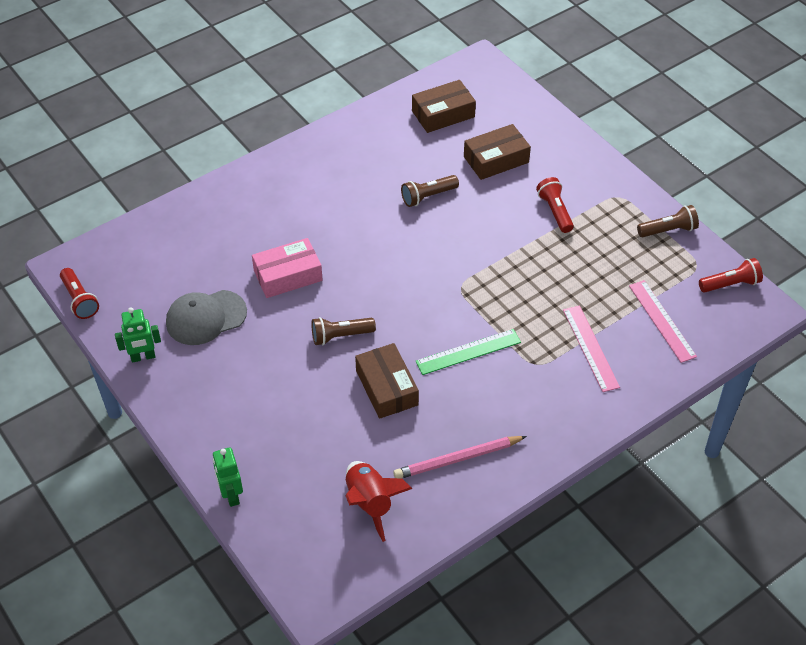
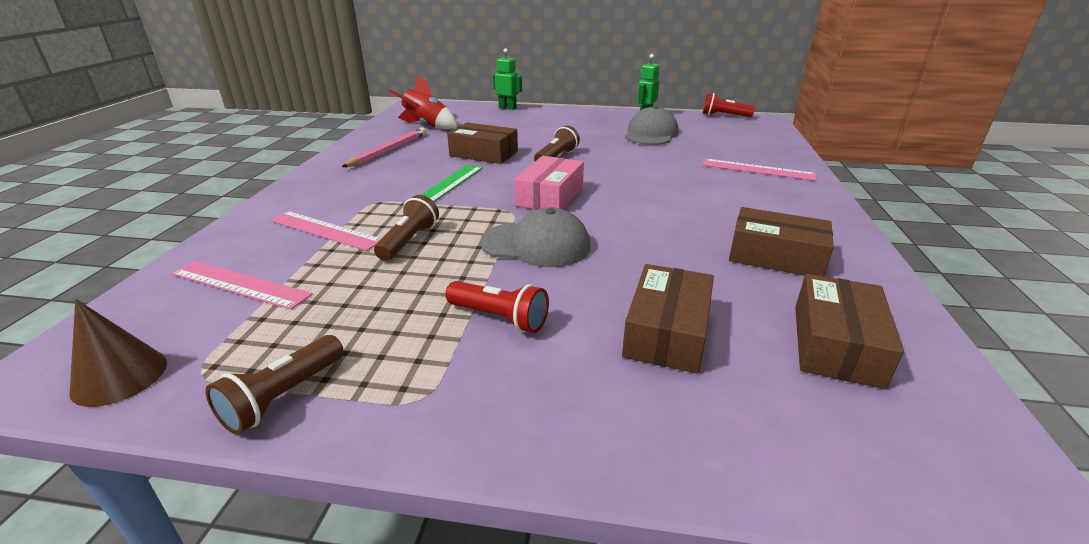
camera: 135 degrees right, 20 degrees down
(237, 214) = (757, 170): none -> pink ruler
(288, 275) = (650, 163): pink box -> pink box (550, 196)
(380, 155) = (775, 256): none -> brown box
(428, 196) = (660, 251): brown flashlight -> brown flashlight (409, 241)
(483, 246) = (536, 244): none -> grey cap
(730, 284) = (120, 376): red flashlight -> brown cone

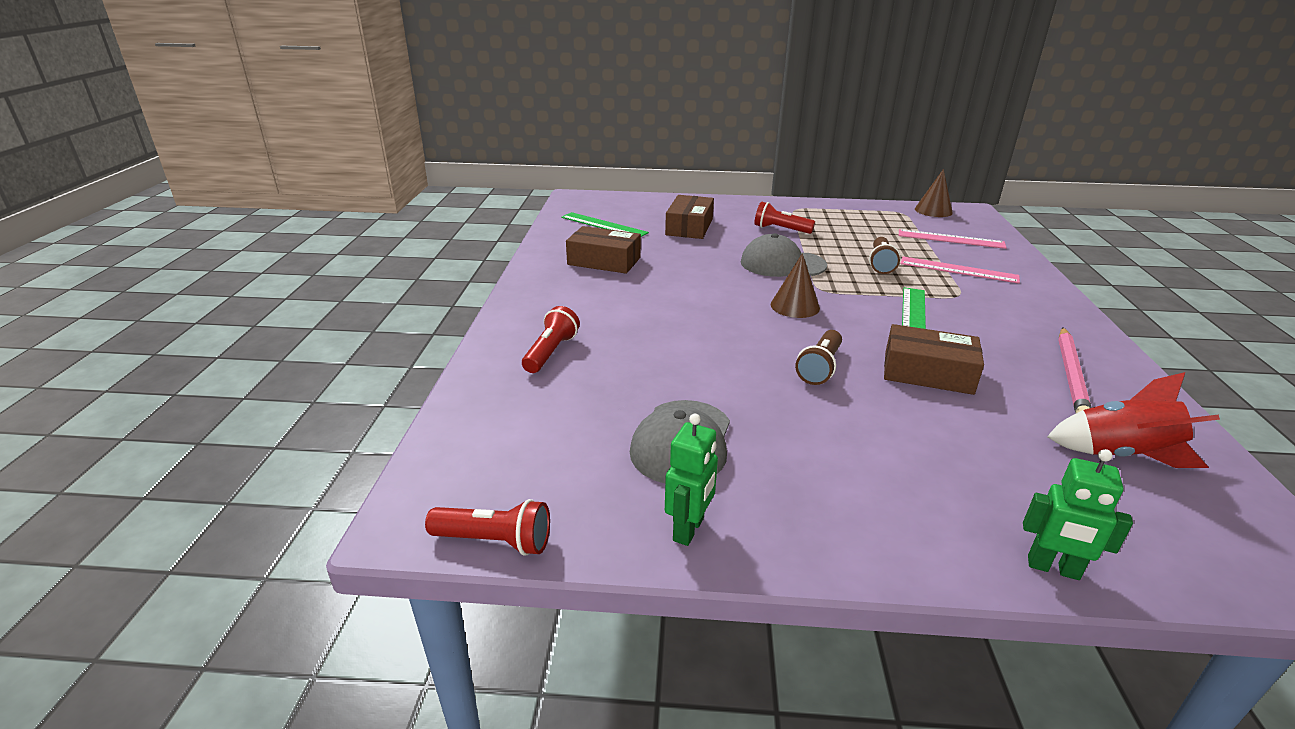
camera: 175 degrees right, 0 degrees up
(283, 396) = (853, 208): brown flashlight -> none
(550, 196) = (795, 306): pink box -> brown cone
(757, 170) = (551, 352): pink ruler -> red flashlight
(836, 344) = (604, 225): brown box -> green ruler

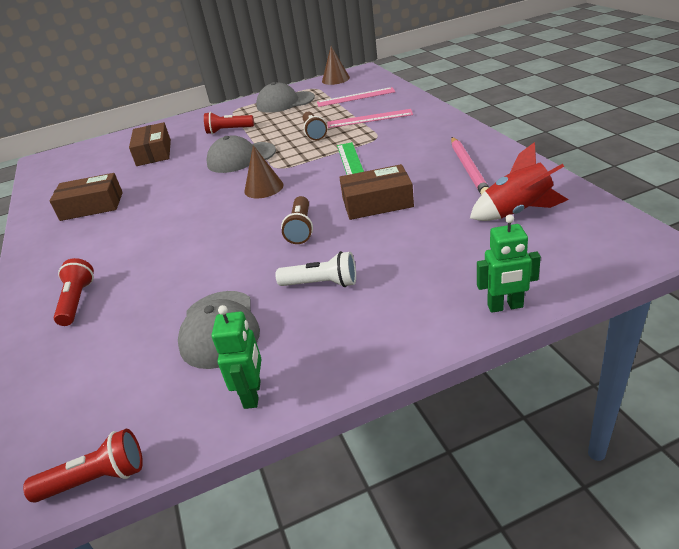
camera: 20 degrees left, 5 degrees up
(604, 225) = (78, 175): green ruler -> none
(819, 440) = (321, 283): none -> white flashlight
(859, 218) = (285, 102): none -> grey cap

